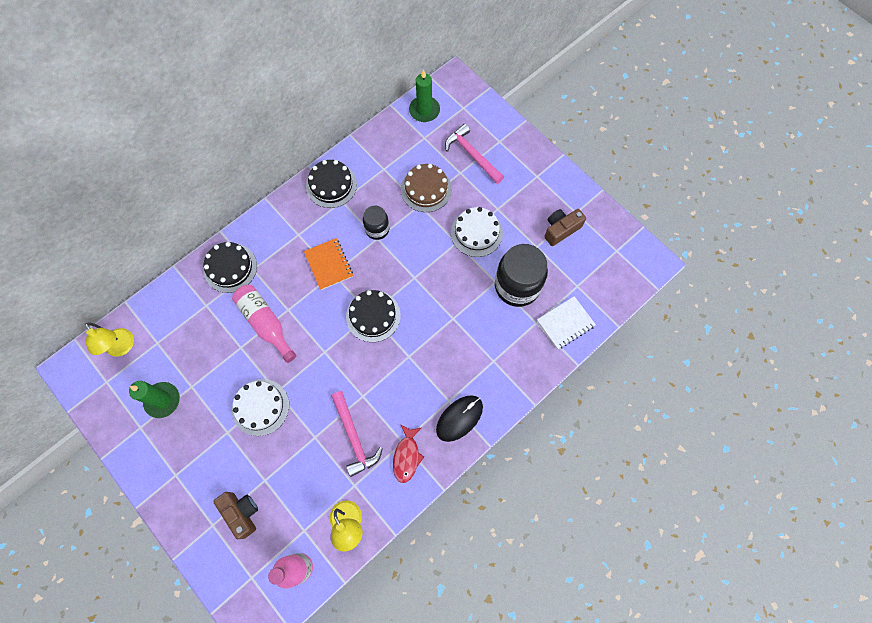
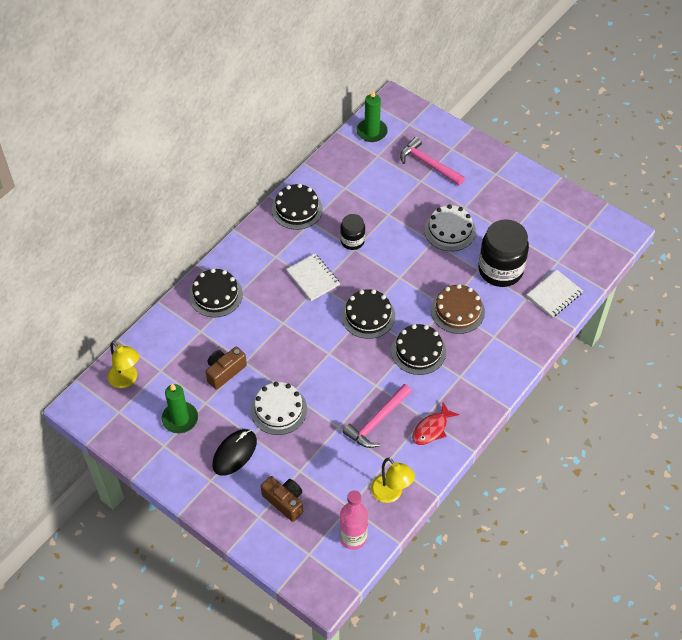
camera: 10 degrees left, 15 degrees down
(266, 323) = (264, 337): pink bottle -> none
(329, 264) = (313, 278): orange notebook -> white notebook
(354, 437) = (377, 421): pink hammer -> pink hammer turned 75 degrees clockwise
(407, 456) = (432, 429): red fish -> red fish turned 45 degrees clockwise
(414, 364) = (418, 351): none -> black cake
(426, 189) = (391, 200): brown cake -> brown cake (457, 311)
(459, 418) = (473, 389): black mouse -> black mouse (234, 453)
(561, 230) = (530, 216): brown camera -> brown camera (225, 371)

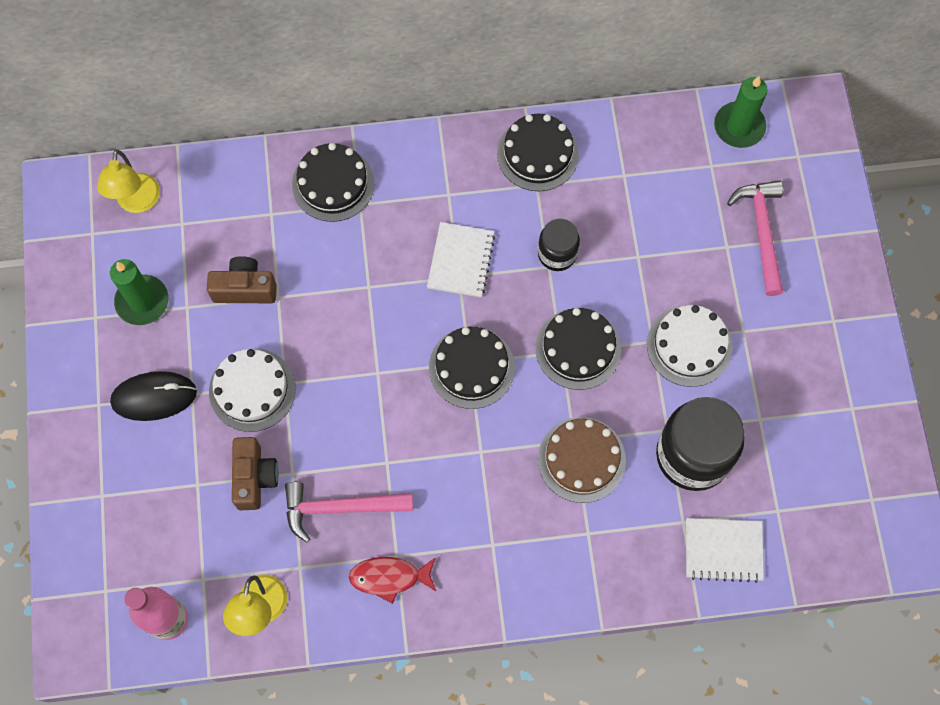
camera: 45 degrees right, 15 degrees up
(284, 501) = (144, 505): brown camera -> brown camera (254, 477)
(418, 351) = (480, 467): black cake -> black cake (578, 348)

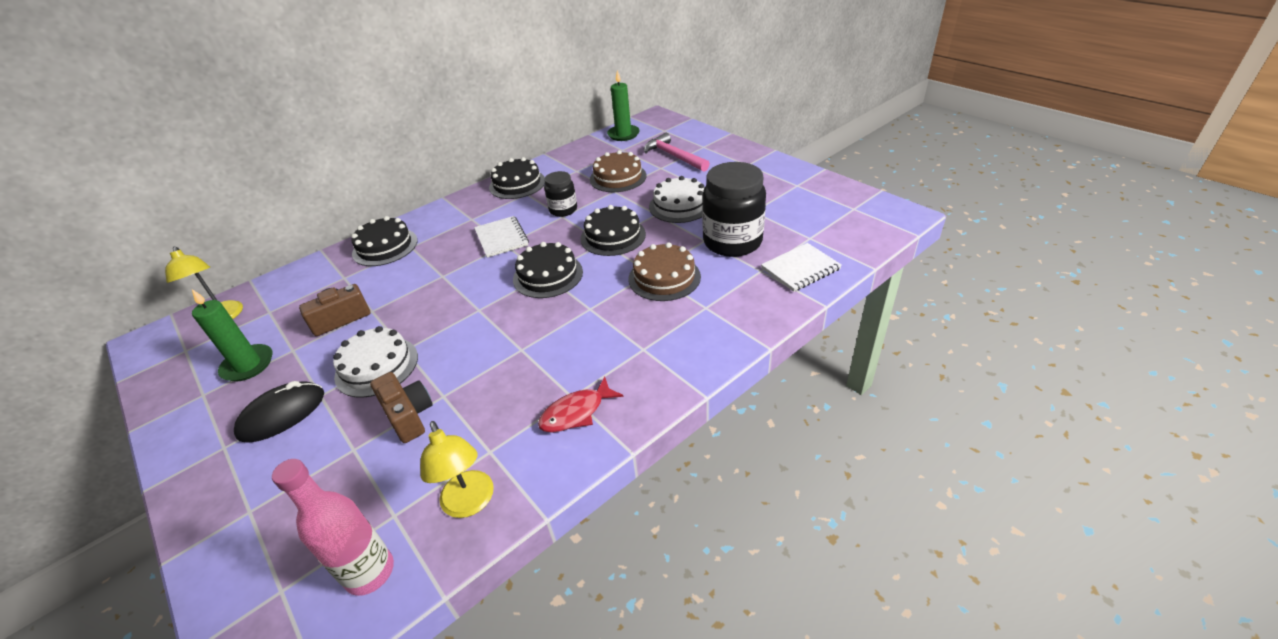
camera: 30 degrees left, 30 degrees down
(340, 508) = (500, 394): pink hammer -> none
(662, 230) = (618, 177): none -> brown cake

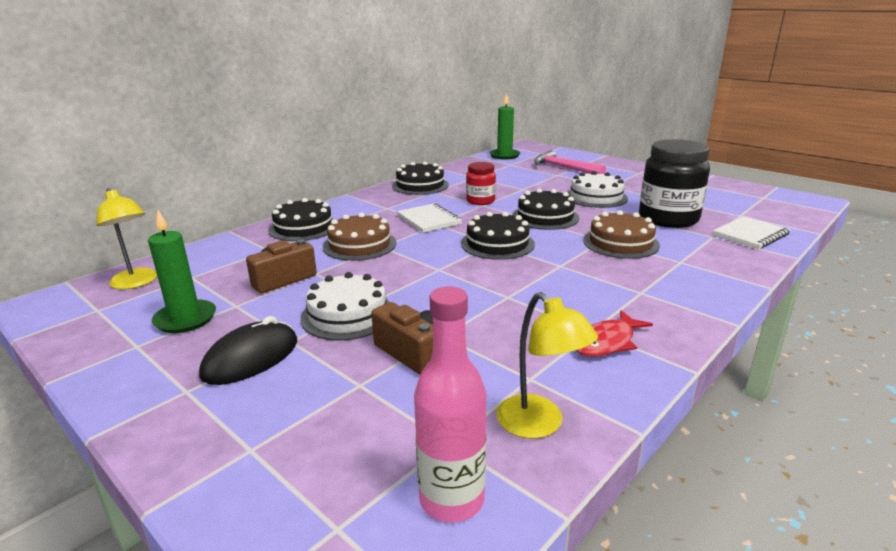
camera: 10 degrees left, 15 degrees down
(563, 210) = (480, 201): black jar -> red jar
(618, 177) = (520, 181): brown cake -> brown cake (359, 245)

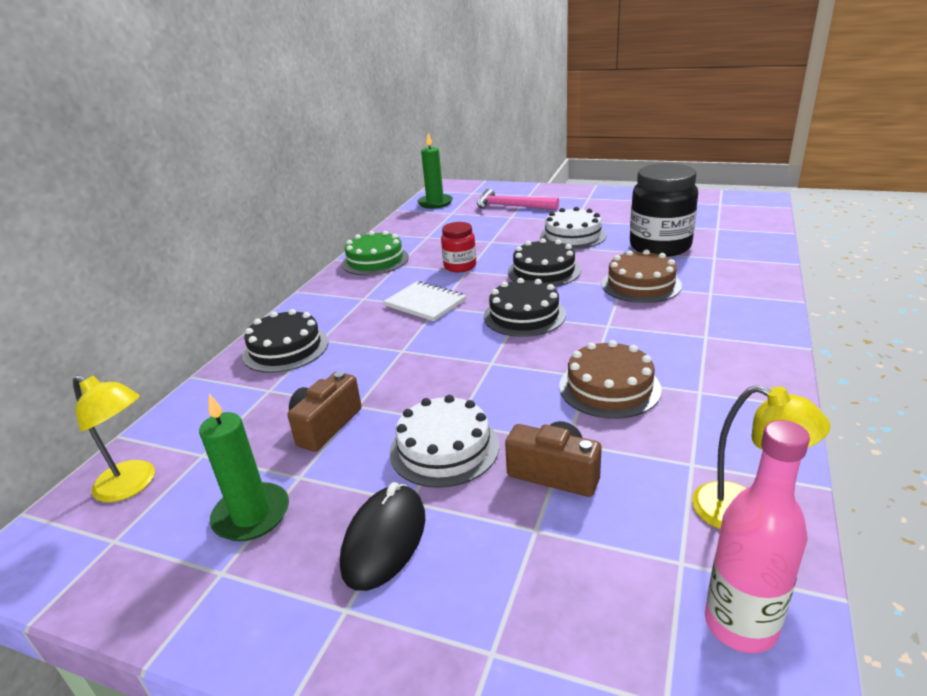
camera: 20 degrees left, 5 degrees up
(359, 245) = (375, 355): brown cake -> brown cake (609, 387)
(420, 185) = (375, 260): black cake -> green cake
(607, 342) = (724, 401): red fish -> none
(750, 234) = (743, 248): white notebook -> none

